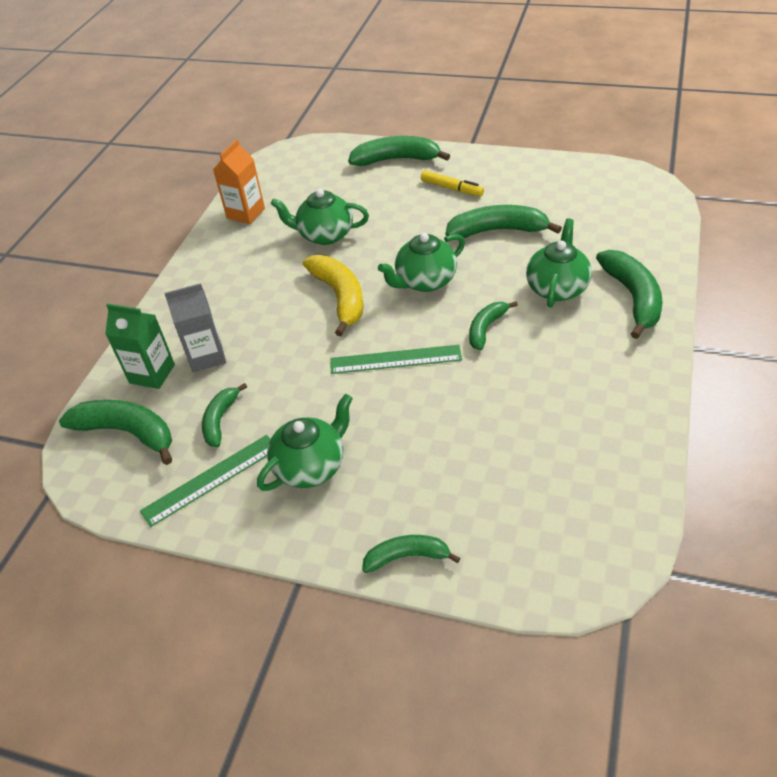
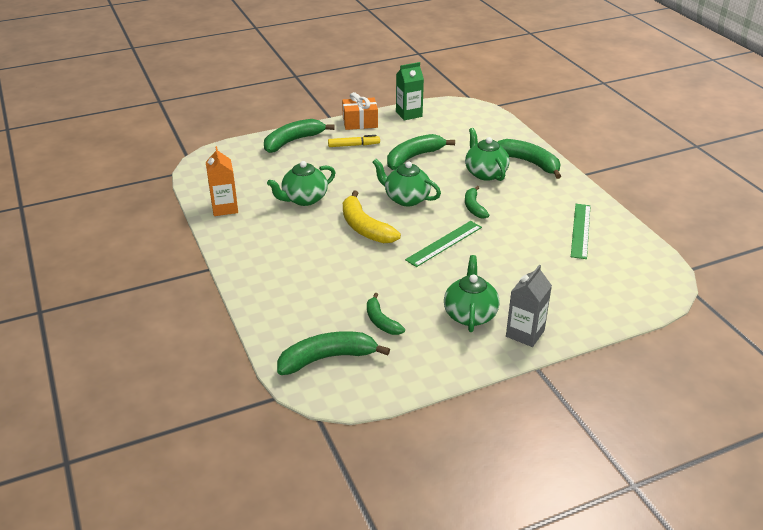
camera: 45 degrees left, 10 degrees down
(152, 374) = (295, 321): green carton -> green carton (409, 114)
(207, 356) = (320, 295): grey carton -> grey carton (525, 333)
(211, 479) = (420, 351): green ruler -> green ruler (581, 230)
(340, 297) = (364, 227): yellow banana -> yellow banana turned 150 degrees counterclockwise
(407, 556) = (576, 325): green banana -> none
(425, 281) = (406, 199): green teapot -> green teapot turned 105 degrees clockwise
(493, 161) = (360, 122): none -> orange gift

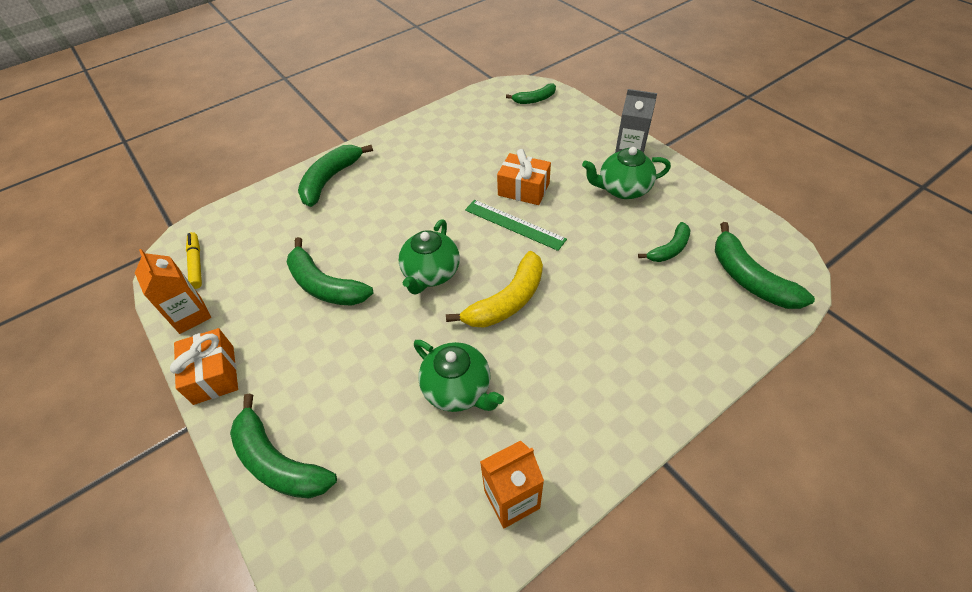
camera: 100 degrees left, 15 degrees up
(354, 145) = (291, 365): yellow marker -> yellow marker (196, 263)
(409, 114) = (190, 315): green carton -> orange carton
(474, 207) = (435, 211): green banana -> green banana (534, 99)
(485, 173) = (358, 212): green teapot -> none
(488, 255) = (523, 189): none -> orange gift
(581, 230) = (458, 134): green ruler -> none

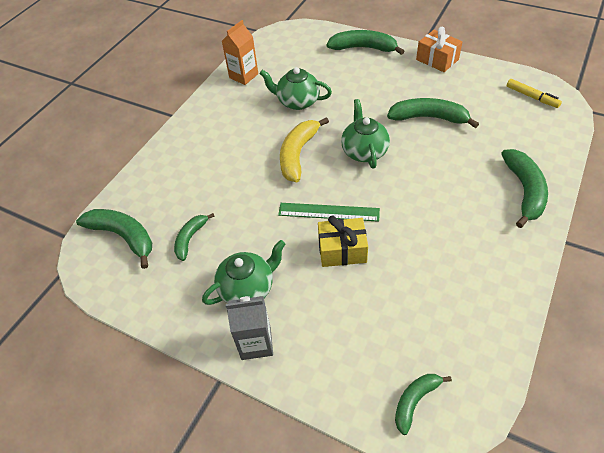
camera: 155 degrees right, 0 degrees up
(190, 315) = (490, 74): orange carton -> none
(523, 189) = (342, 250): orange gift -> yellow gift

